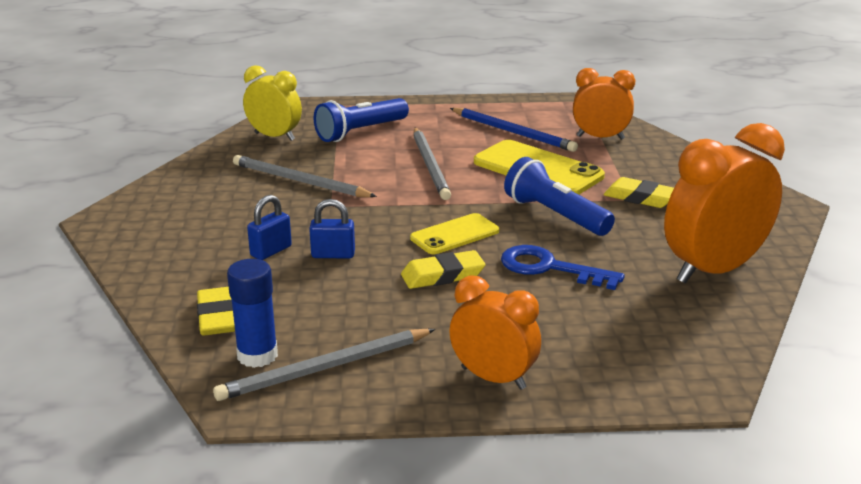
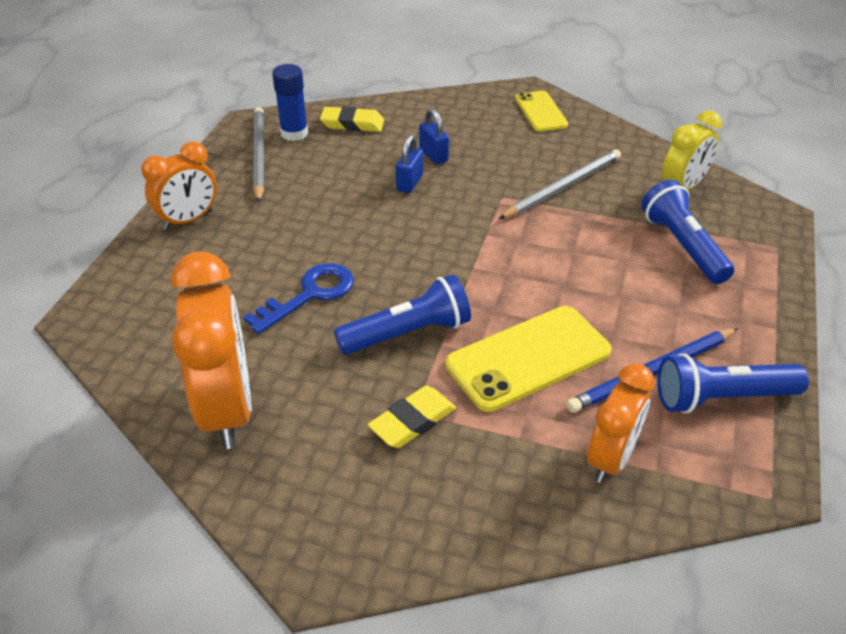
camera: 110 degrees right, 15 degrees up
(430, 166) = (569, 276): grey pencil -> none
(443, 275) = (339, 230): yellow eraser -> none
(455, 235) = (405, 254): yellow phone -> yellow phone (541, 112)
(516, 114) = (722, 398): none -> blue flashlight

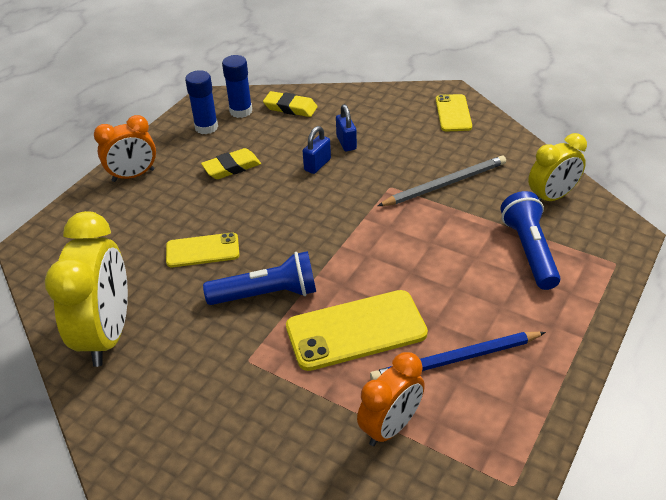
camera: 15 degrees right, 0 degrees up
(227, 409) = (107, 334): orange clock -> yellow clock
(259, 155) = (206, 127): grey pencil -> blue glue stick
(310, 295) = (202, 250): blue key -> yellow phone
(412, 421) = (243, 368): yellow eraser -> yellow eraser (232, 167)
(722, 398) = (507, 391): blue flashlight -> none

